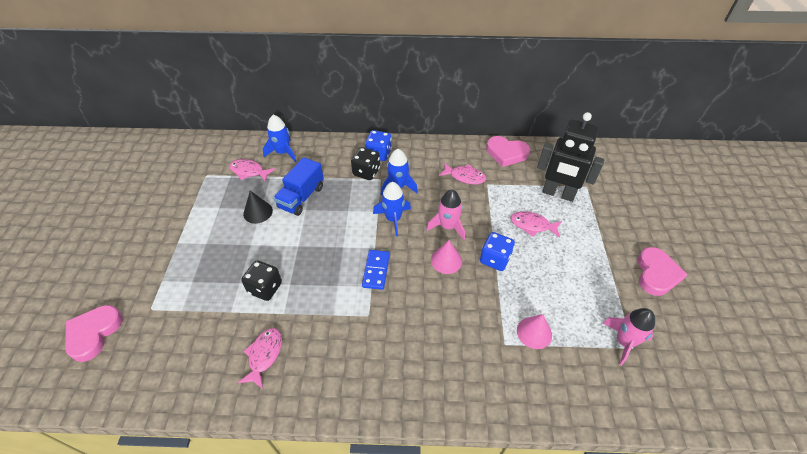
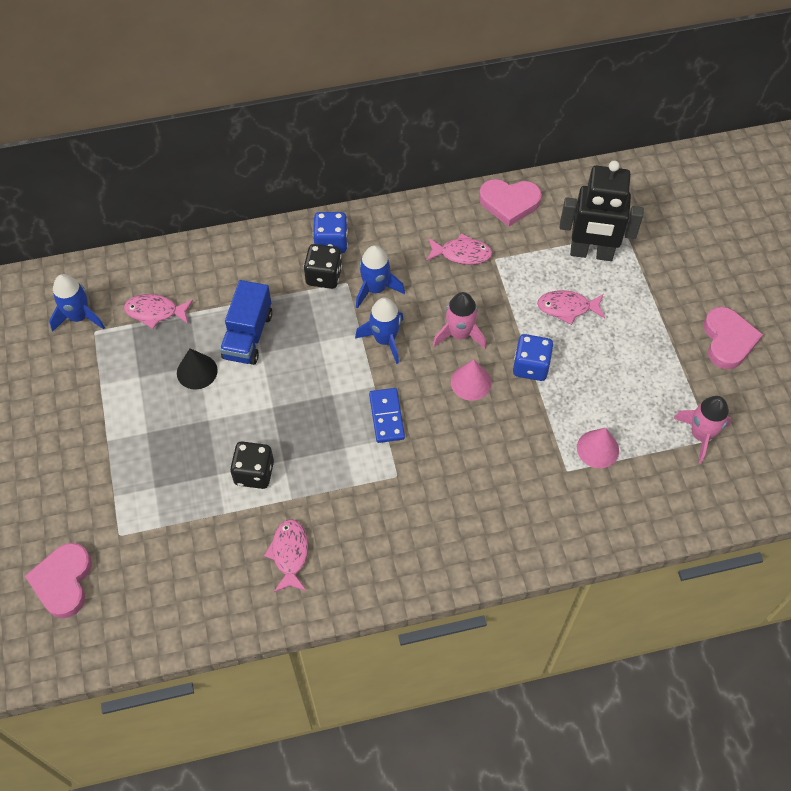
camera: 15 degrees left, 10 degrees up
(283, 152) = (191, 270): blue rocket -> blue rocket (79, 317)

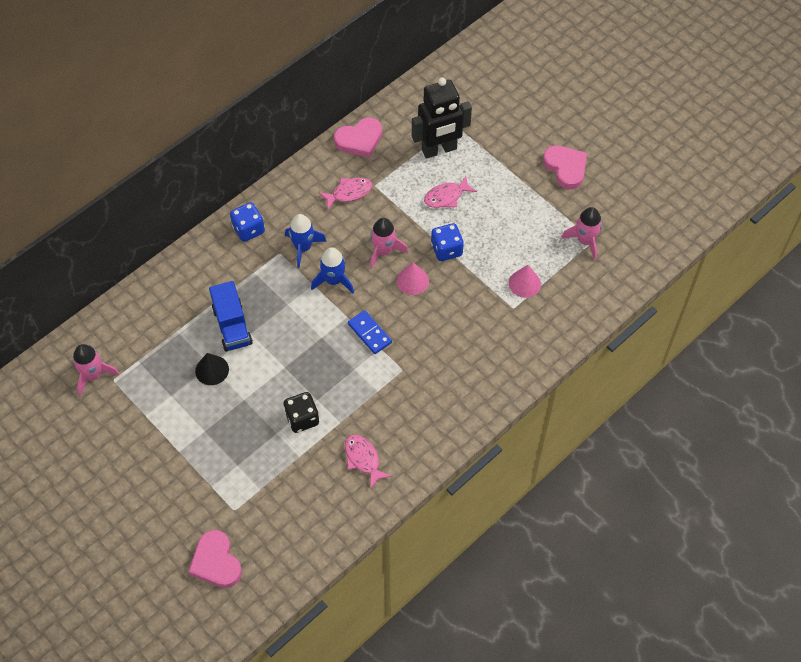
camera: 30 degrees left, 0 degrees up
(79, 317) = (93, 375): blue rocket -> pink rocket
(155, 312) = (150, 343): pink fish -> none
(324, 276) = (259, 256): black dice -> none

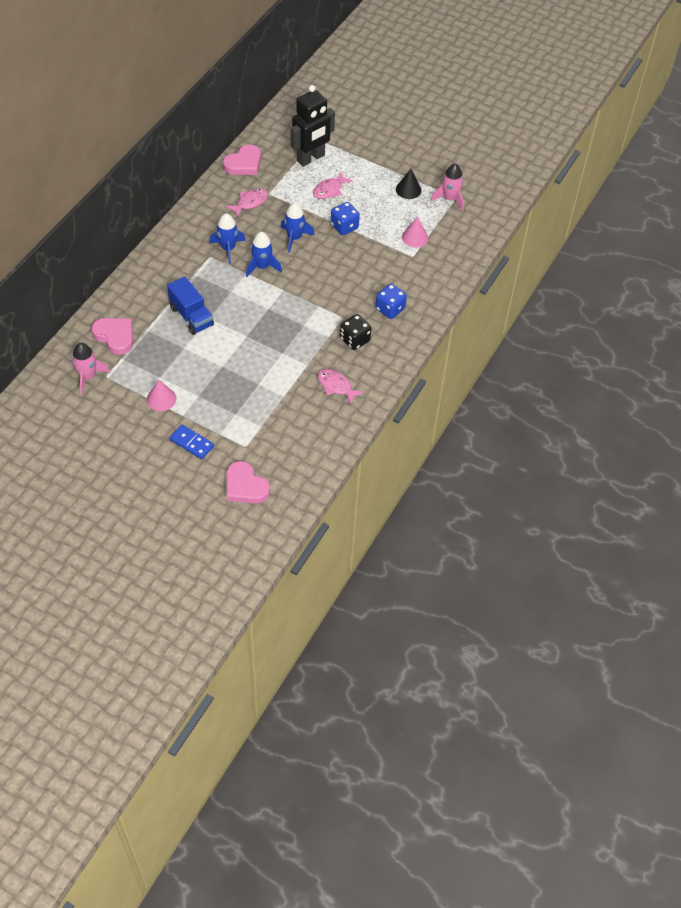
camera: 20 degrees left, 5 degrees down
(212, 370) = (187, 351): black cone -> black cone (408, 189)
(248, 229) = (177, 245): blue dice -> blue dice (390, 309)
(302, 418) = (275, 369): black dice -> black dice (355, 340)
(369, 333) = (306, 297): blue domino -> blue domino (192, 443)
(383, 251) = (294, 238): pink rocket -> blue rocket
(412, 281) = (326, 254): pink cone -> pink cone (161, 399)
(566, 168) = (415, 152): pink heart -> pink heart (115, 336)

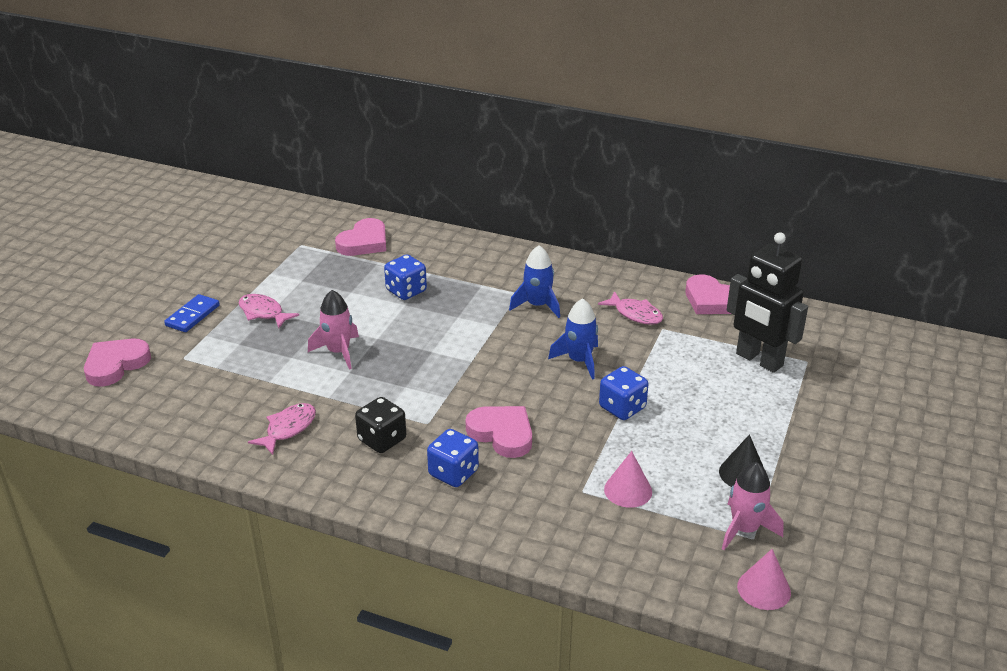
camera: 85 degrees right, 20 degrees down
(88, 376) = (300, 233): pink rocket -> pink rocket (338, 352)
(161, 399) = (265, 285): pink cone -> pink cone (764, 589)
(191, 316) = (406, 291): blue truck -> blue dice
(262, 266) = (511, 337): blue rocket -> none
(329, 190) = (697, 385): pink fish -> pink fish (263, 313)
(358, 283) = (502, 434): none -> pink heart

